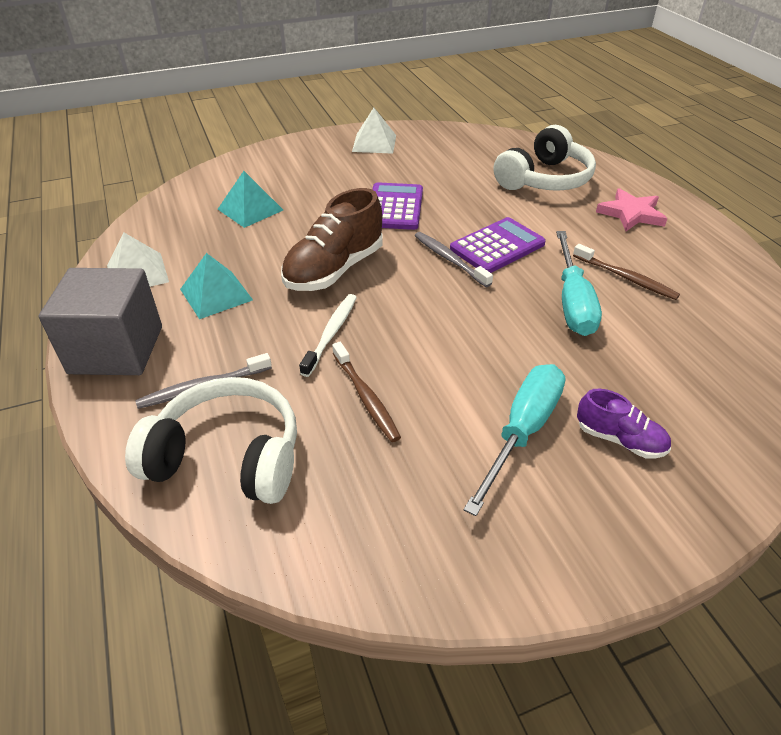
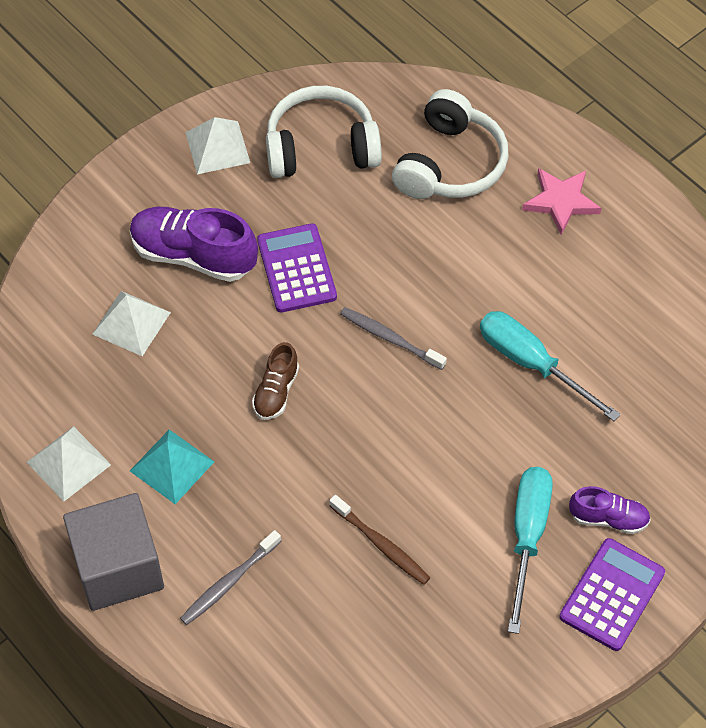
camera: 20 degrees left, 15 degrees up
(228, 456) = (293, 644): white headphones -> white headphones (321, 147)
(250, 209) = (131, 323): turquoise pyramid -> white pyramid
(321, 186) = (193, 255): none -> purple shoe
(331, 334) = (315, 481): white toothbrush -> none
(334, 269) = (276, 392): brown shoe -> brown shoe, size x0.55
(497, 246) = (433, 302): purple calculator -> purple calculator (612, 595)
(572, 302) = (531, 364): turquoise screwdriver -> turquoise screwdriver turned 150 degrees clockwise
(625, 277) = (575, 311): brown toothbrush -> none

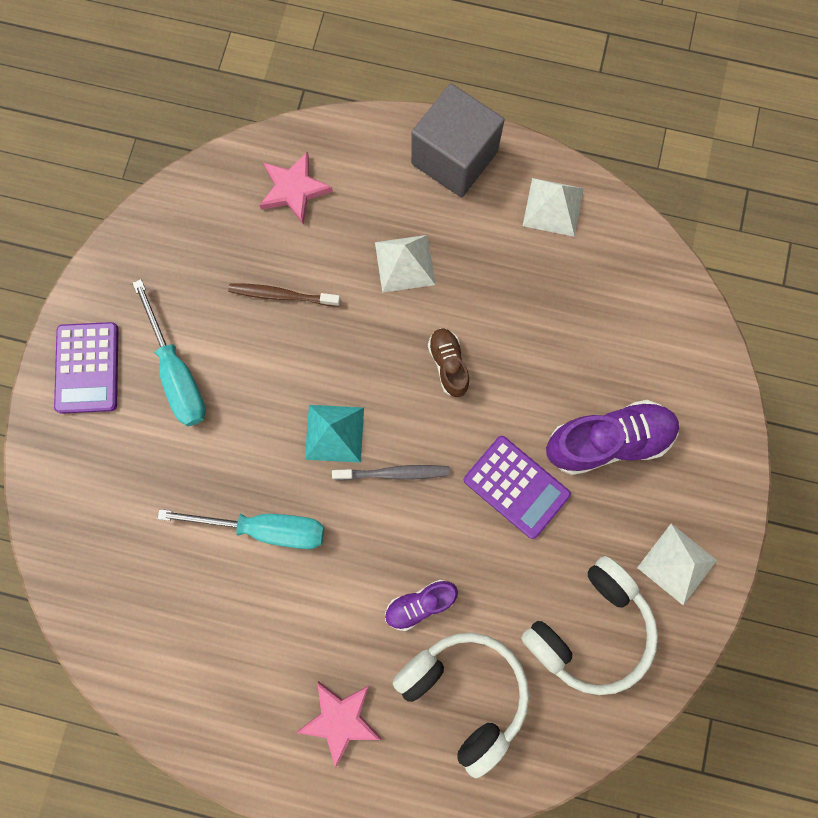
camera: 145 degrees right, 20 degrees up
(131, 323) = (605, 347): white pyramid -> white pyramid (405, 263)
(171, 466) = (478, 254): turquoise pyramid -> turquoise pyramid (334, 433)
(229, 582) = (370, 198): grey toothbrush -> none
(296, 639) = (294, 189): none -> pink star
(450, 164) = (465, 692): white headphones -> white headphones turned 150 degrees clockwise
(608, 518) = (124, 429): purple shoe -> purple shoe (420, 604)

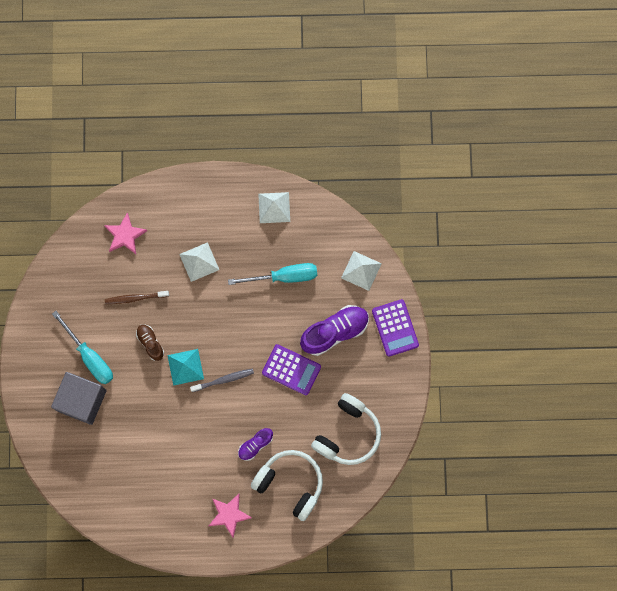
camera: 15 degrees left, 0 degrees up
(88, 368) = (39, 367): purple calculator -> purple calculator (395, 328)
(265, 528) = (162, 427): turquoise screwdriver -> turquoise screwdriver (284, 276)
(448, 364) = (238, 313): brown shoe -> brown shoe (150, 343)
(454, 158) = (211, 193): grey cube -> grey cube (82, 400)
(677, 564) = (386, 388): white pyramid -> white pyramid (361, 270)

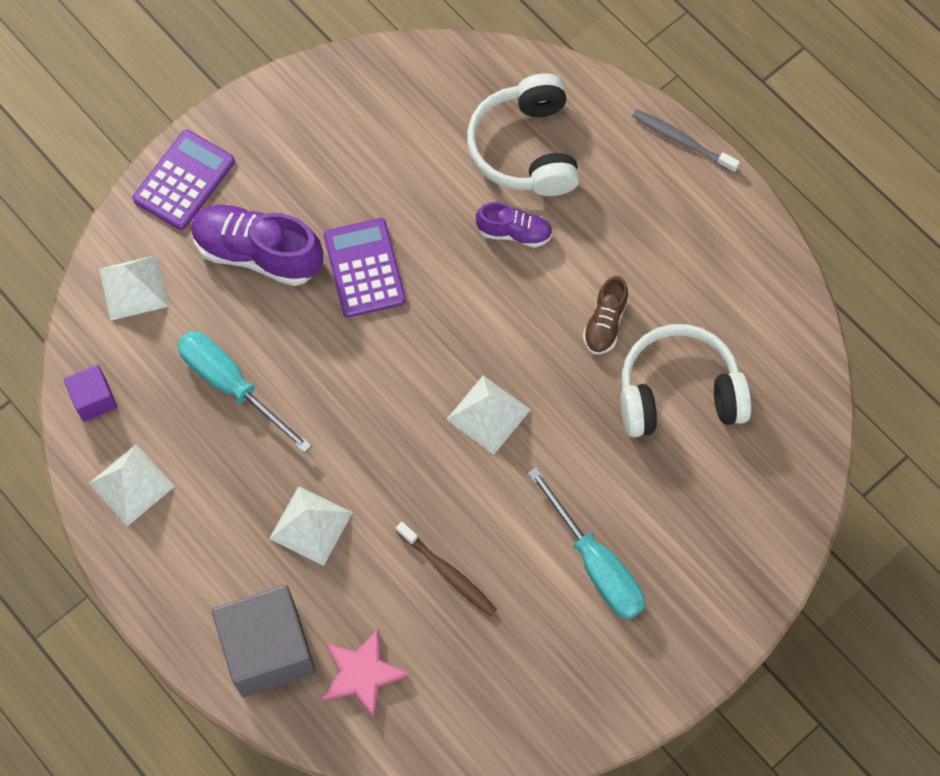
camera: 130 degrees left, 10 degrees down
(82, 400) = (669, 519): grey cube -> grey cube (268, 650)
(90, 357) = (596, 564): turquoise screwdriver -> turquoise screwdriver turned 135 degrees clockwise
(150, 343) = (497, 493): brown shoe -> brown shoe (605, 323)
(185, 367) = (488, 414): turquoise pyramid -> white pyramid
(223, 380) = (460, 347): grey toothbrush -> grey toothbrush (682, 141)
(229, 514) = (640, 192): pink star -> none
(323, 219) = (94, 399): none -> purple cube
(348, 433) = (391, 129): white headphones -> white headphones (678, 392)

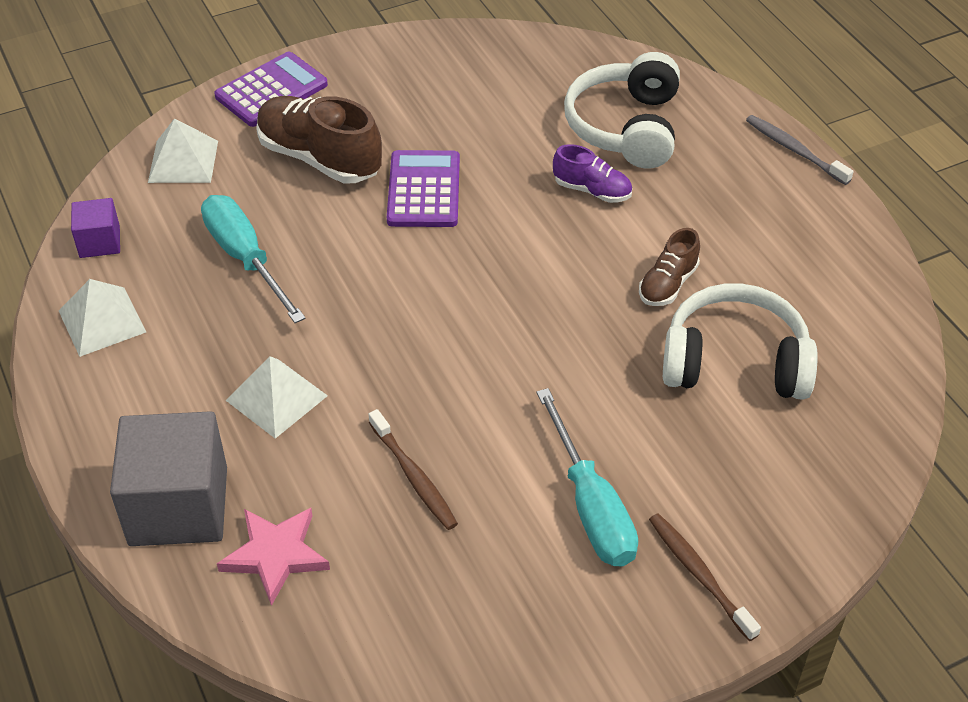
camera: 15 degrees right, 20 degrees down
(258, 253) = (319, 158): purple shoe -> brown shoe
(488, 414) = (511, 338): white pyramid -> none
(694, 605) = (700, 575): none -> brown toothbrush

